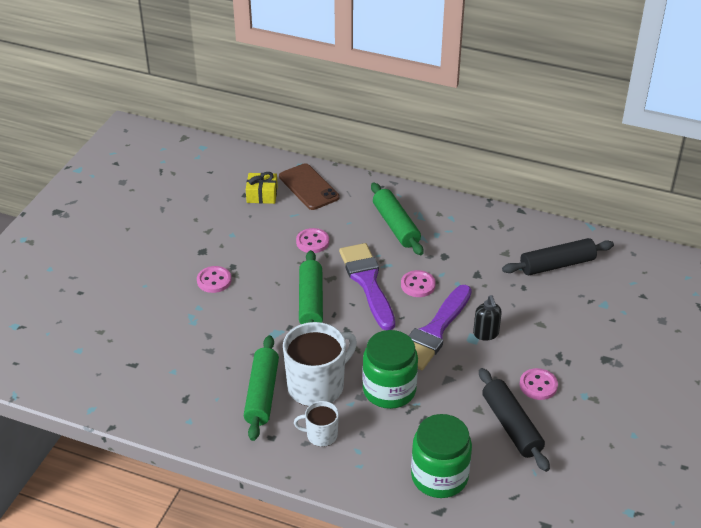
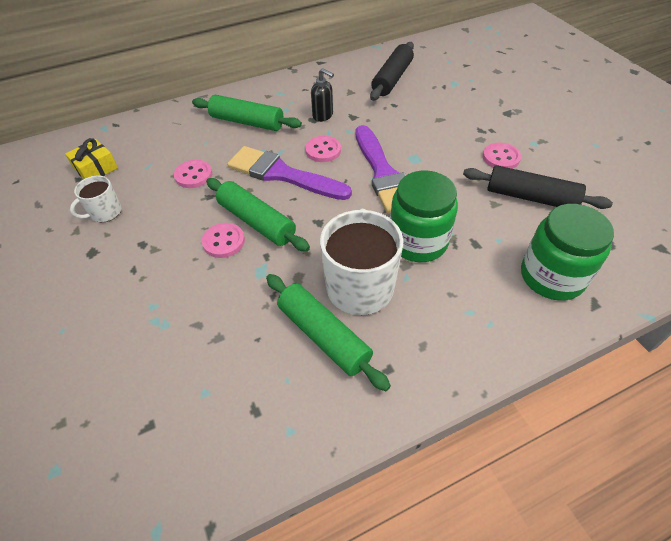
camera: 45 degrees left, 10 degrees up
(214, 280) = (138, 269): pink button -> pink button (223, 241)
(308, 187) = (134, 138): brown phone -> none
(321, 435) = (424, 326): white mug -> white mug (105, 212)
(486, 334) = (418, 150): black soap dispenser -> black soap dispenser (323, 116)

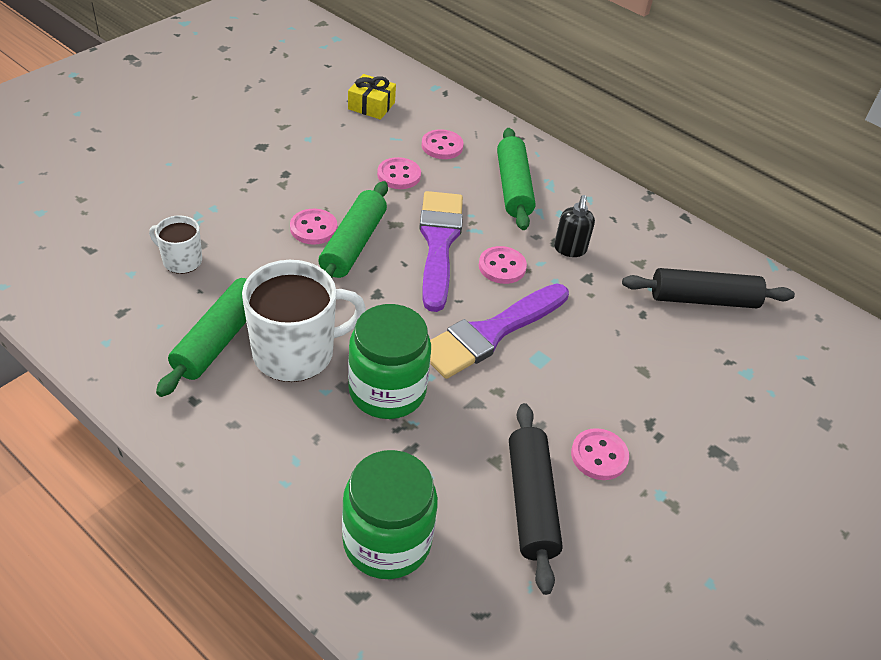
camera: 60 degrees right, 5 degrees down
(105, 212) = (315, 135): white mug -> white mug (181, 260)
(177, 143) = (442, 146): none -> pink button

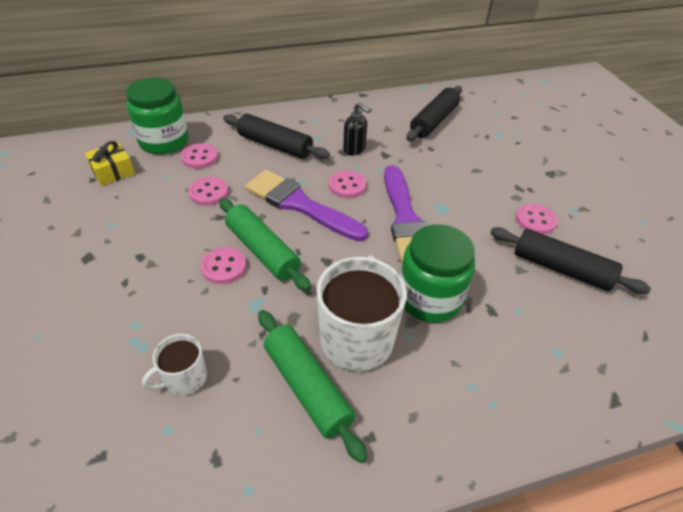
camera: 55 degrees left, 0 degrees up
(387, 541) = (571, 361): green jar -> green jar (164, 141)
(513, 187) = (275, 145): green rolling pin -> black rolling pin

